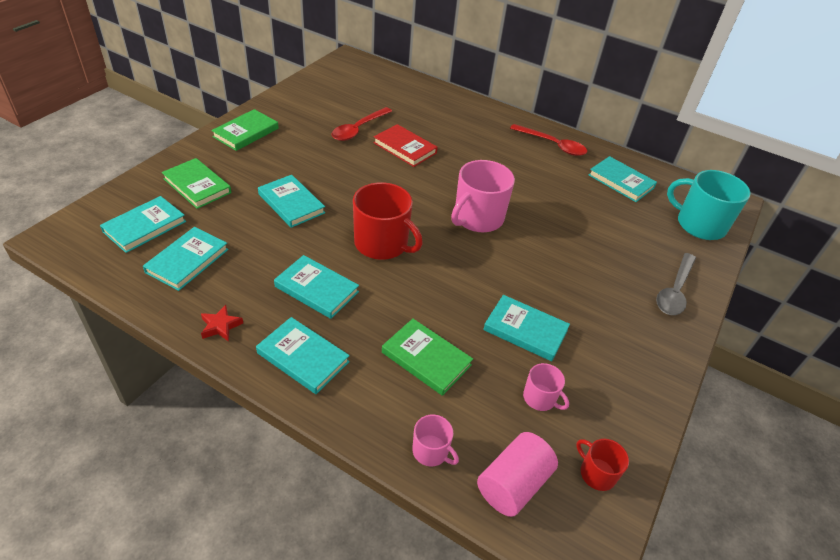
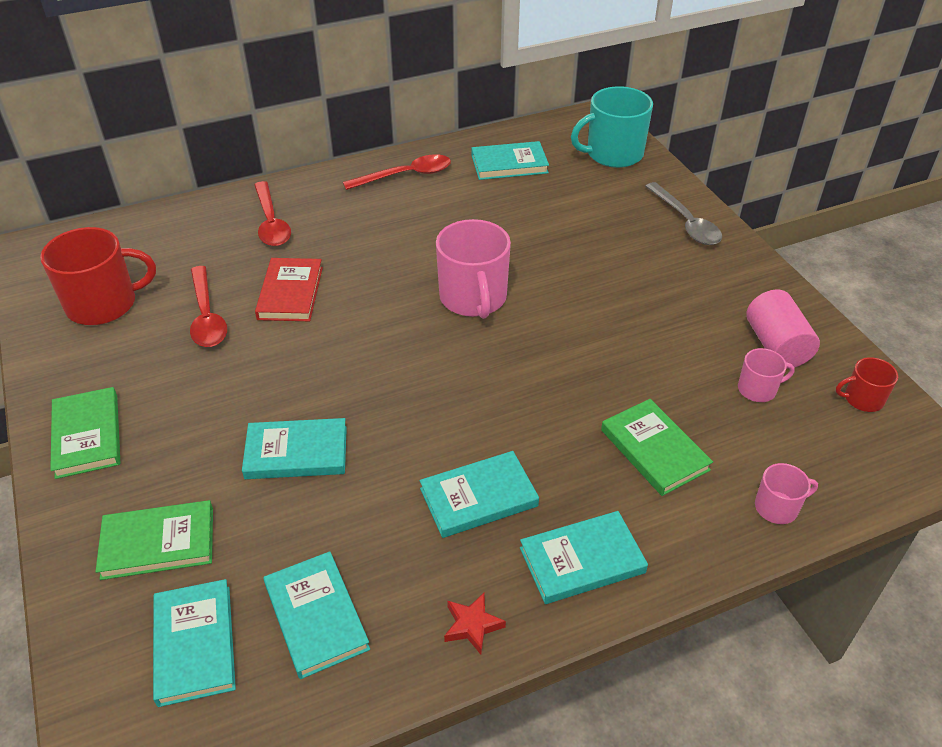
camera: 50 degrees left, 0 degrees up
(382, 244) = (448, 399): red mug -> red mug (103, 304)
(405, 148) = (290, 293): red book -> red book turned 75 degrees counterclockwise
(426, 359) = (654, 450): green book -> green book turned 75 degrees clockwise
(451, 116) = (271, 222): none -> red spoon
(513, 484) = (846, 464): pink cylinder -> pink cylinder (776, 345)
(525, 330) = (665, 352): turquoise book -> none

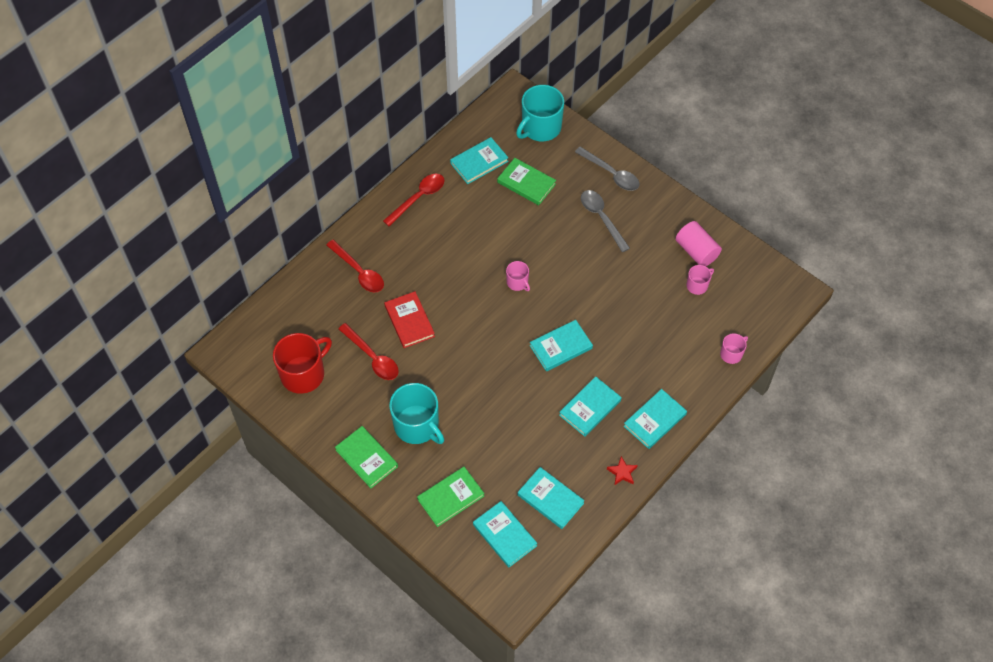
camera: 25 degrees left, 15 degrees up
(195, 420) = (417, 425): none -> turquoise mug
(296, 452) = (484, 421): turquoise book -> turquoise book (561, 347)
(473, 298) = (517, 282): pink mug -> pink mug, size x0.51
(644, 264) = (602, 218): none -> grey spoon
(654, 450) = (661, 345): green book -> green book (526, 183)
(862, 399) = (751, 270): red mug -> none

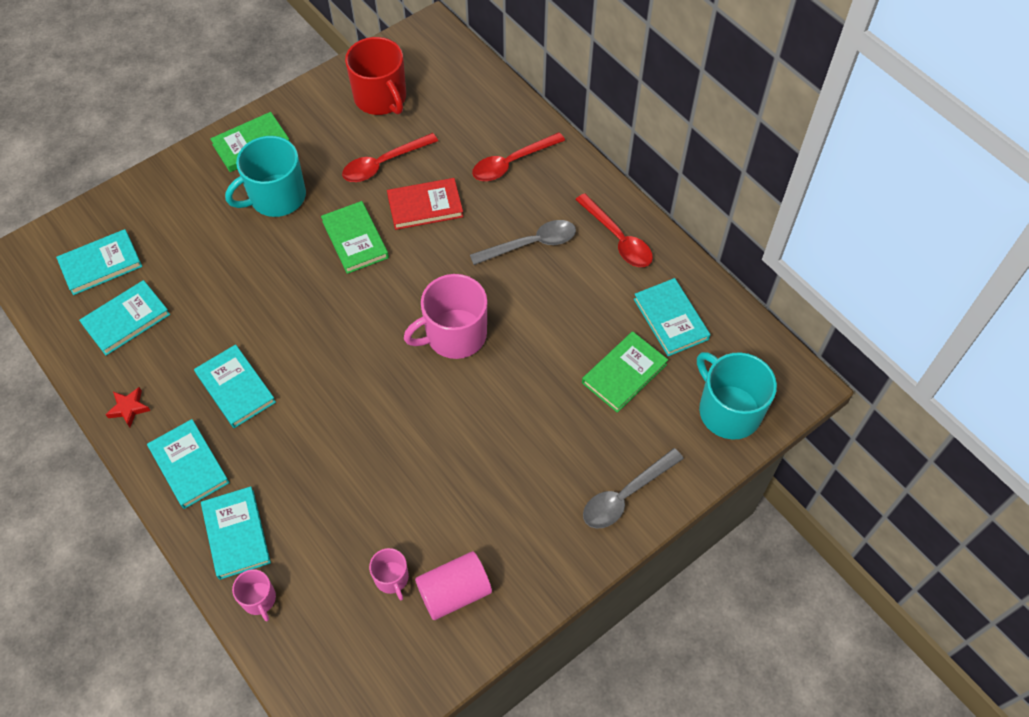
camera: 100 degrees right, 0 degrees up
(450, 497) = (170, 218): green book -> green book (355, 239)
(517, 282) = (454, 335): pink mug -> pink mug, size x1.97
(561, 347) = (338, 370): turquoise book -> turquoise book (236, 534)
(602, 218) = (543, 464): grey spoon -> grey spoon (531, 244)

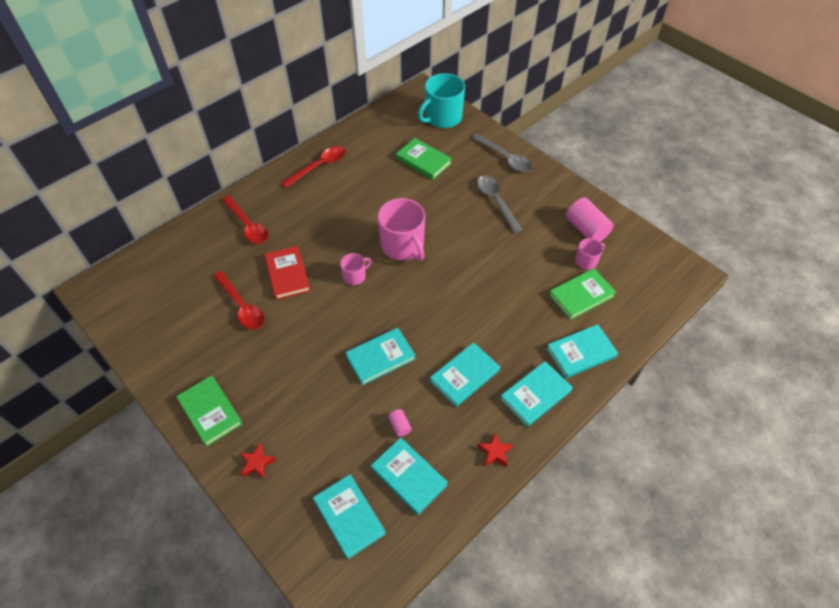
camera: 95 degrees left, 5 degrees down
(182, 186) = (257, 463): none -> red star
(188, 315) = (400, 426): none -> pink cylinder
(259, 599) = (622, 331): pink mug -> pink mug (355, 276)
(276, 197) = (273, 380): turquoise mug -> none
(355, 239) = (319, 316): green book -> green book (581, 295)
(381, 98) = (167, 317): red mug -> none
(531, 244) = (324, 210): grey spoon -> grey spoon (496, 202)
(671, 319) = (381, 141): turquoise book -> turquoise book (380, 357)

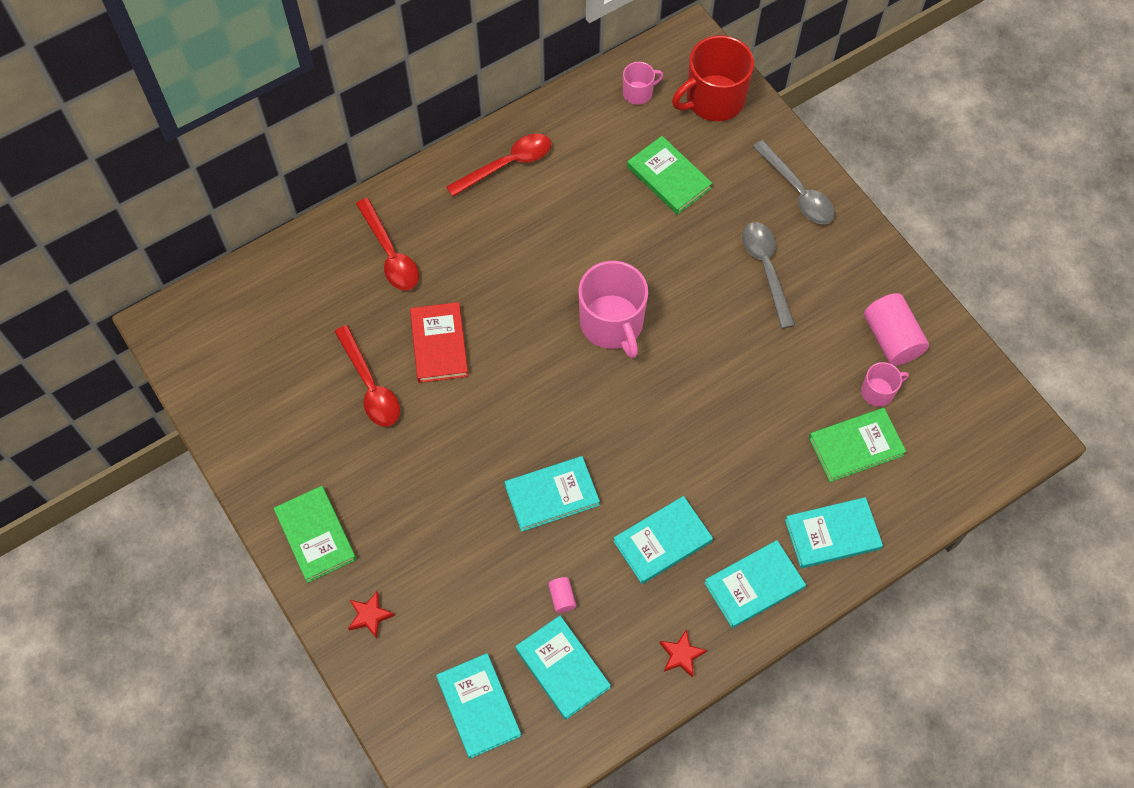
camera: 10 degrees right, 10 degrees up
(355, 276) = (534, 363): pink mug -> pink mug (638, 93)
(442, 117) = (713, 99): turquoise mug -> red mug

